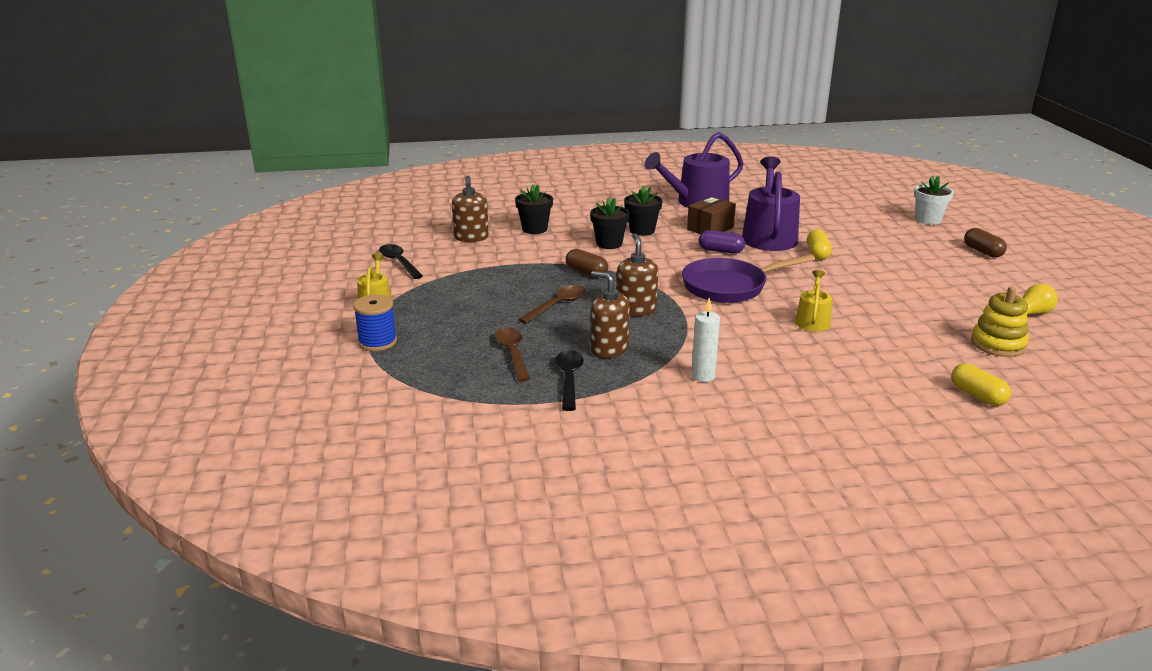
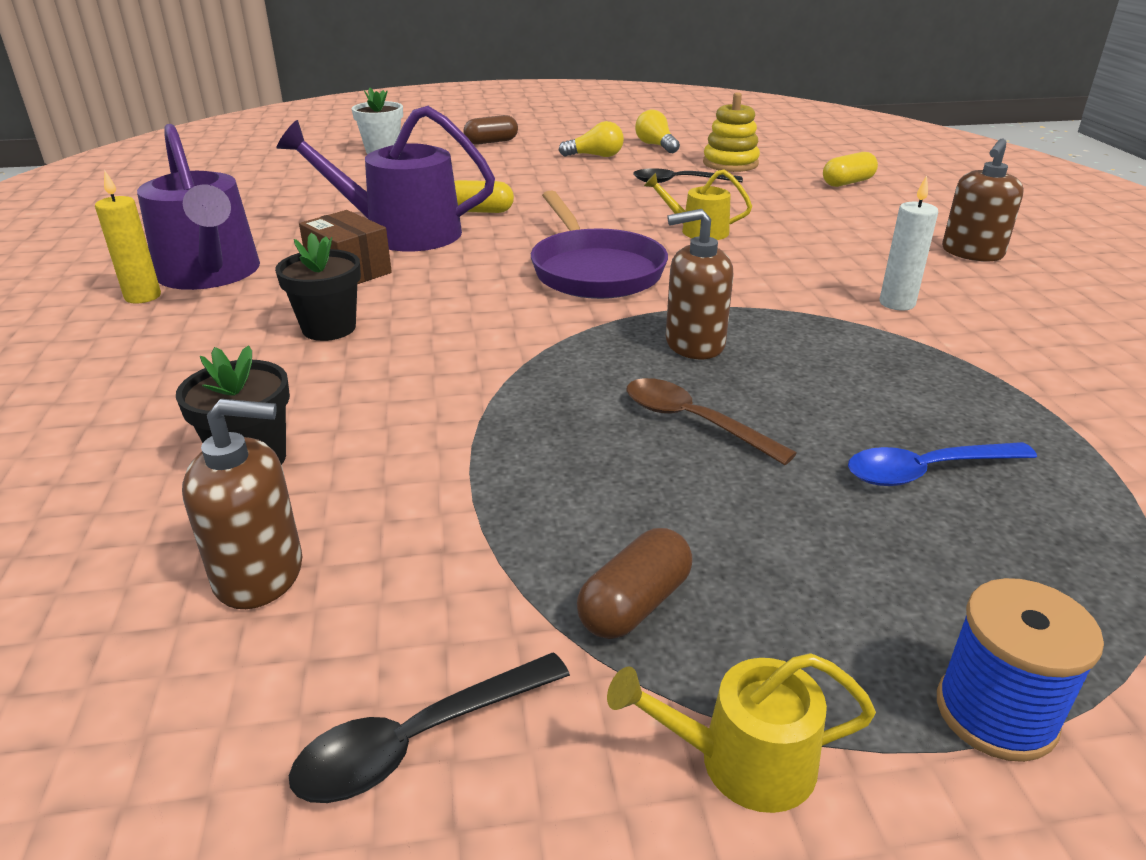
camera: 90 degrees left, 5 degrees up
(512, 353) = (926, 471): brown spoon -> blue spoon
(569, 379) = (981, 408): black spoon -> black spoon (679, 182)
(586, 272) = (532, 389): brown capsule -> brown capsule (635, 604)
(609, 244) = (386, 363): black flower pot -> none
(609, 349) = (852, 370): brown soap dispenser -> brown soap dispenser (972, 253)
(668, 194) = (143, 297): none -> yellow candle
(720, 251) = (452, 268): purple capsule -> none
(975, 289) = (595, 156): none -> yellow light bulb

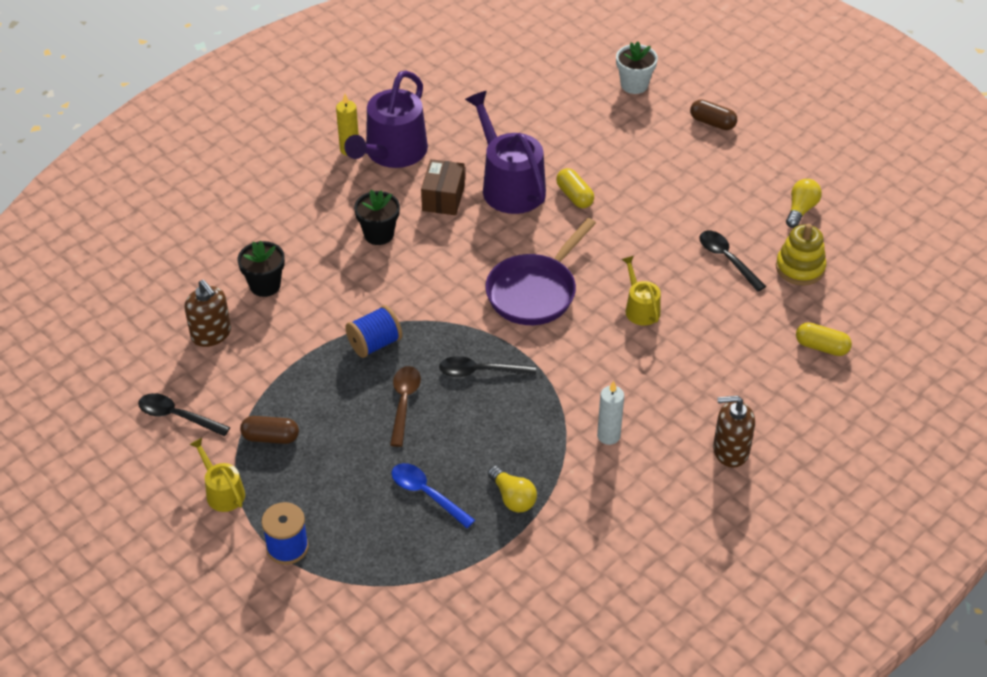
camera: 55 degrees right, 15 degrees up
(535, 403) = (375, 343): none -> blue spool
(595, 156) = (739, 191): yellow light bulb -> yellow light bulb (512, 497)
(694, 344) = (480, 371): brown soap dispenser -> black spoon

